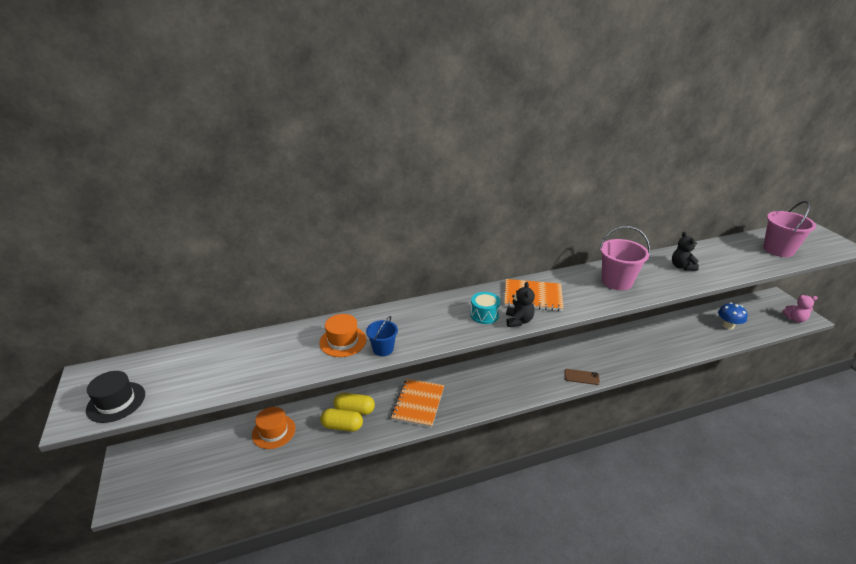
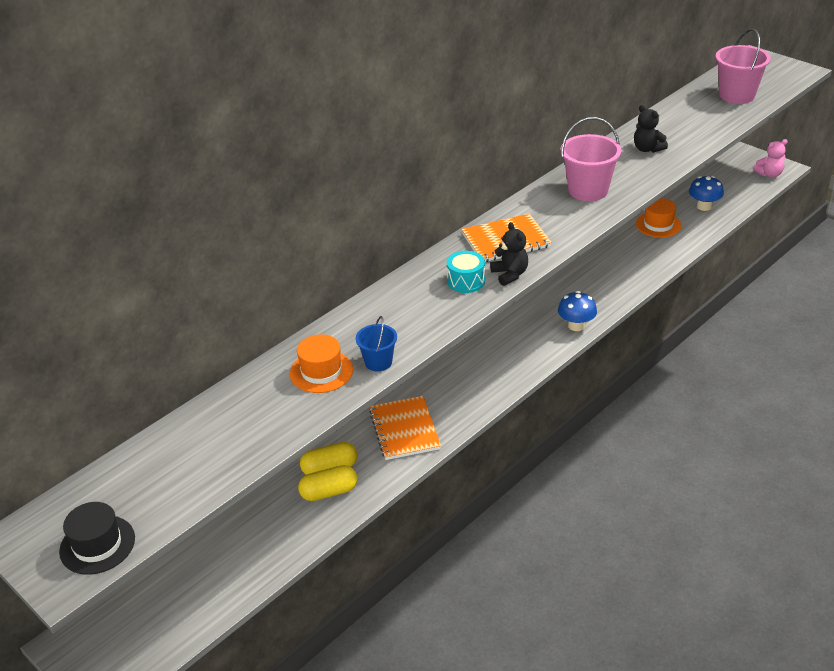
camera: 25 degrees left, 5 degrees up
(273, 431) = (244, 534): orange hat -> orange hat (658, 224)
(581, 377) = (576, 325): brown phone -> blue mushroom

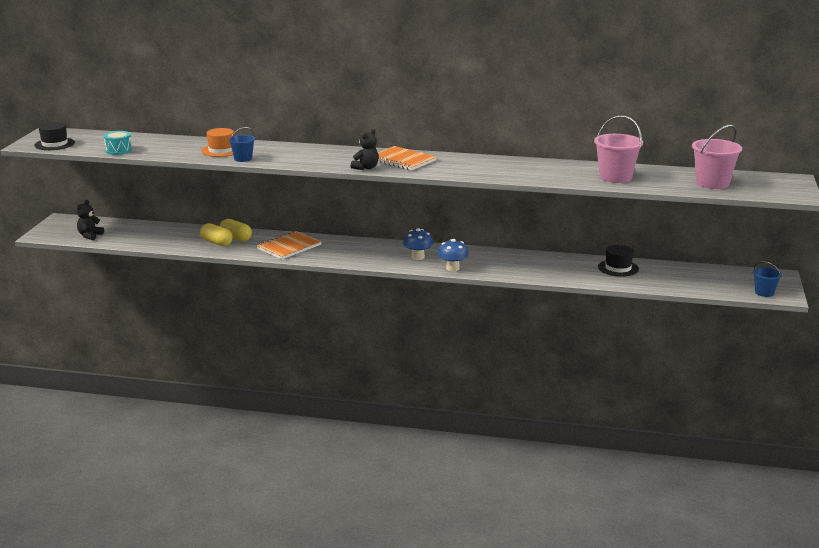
camera: 55 degrees right, 15 degrees down
(466, 281) = (345, 160): turquoise drum -> turquoise drum (118, 150)
(588, 190) = (494, 167): pink bucket -> pink bucket (615, 177)
(647, 149) = (578, 172): black teddy bear -> black teddy bear (90, 236)
(658, 224) = (618, 268): orange hat -> black hat
(704, 206) = (670, 278): blue mushroom -> blue mushroom (418, 257)
(769, 174) = (764, 293): pink teddy bear -> blue bucket

